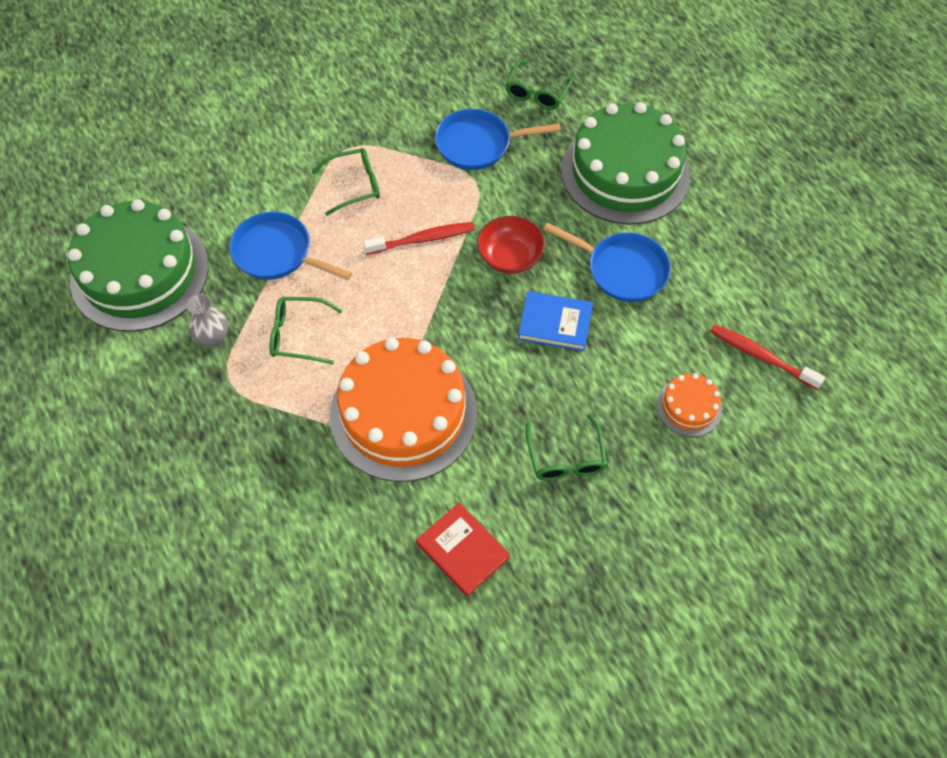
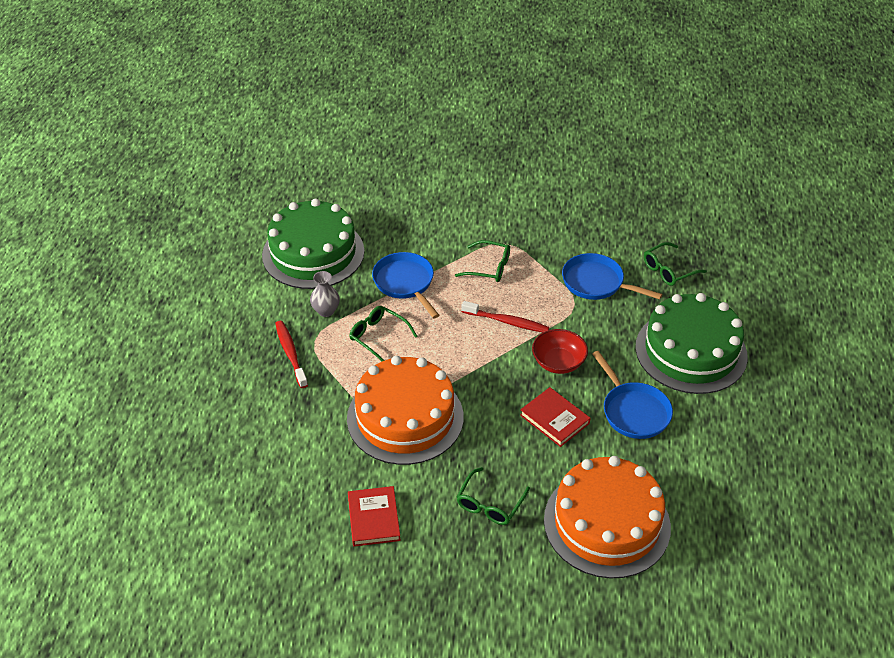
camera: 35 degrees right, 15 degrees down
(555, 323) = (554, 419): blue book -> red book
(689, 407) = (606, 523): orange cake -> orange cake, size x2.24
(761, 356) = (691, 522): red toothbrush -> red toothbrush (290, 353)

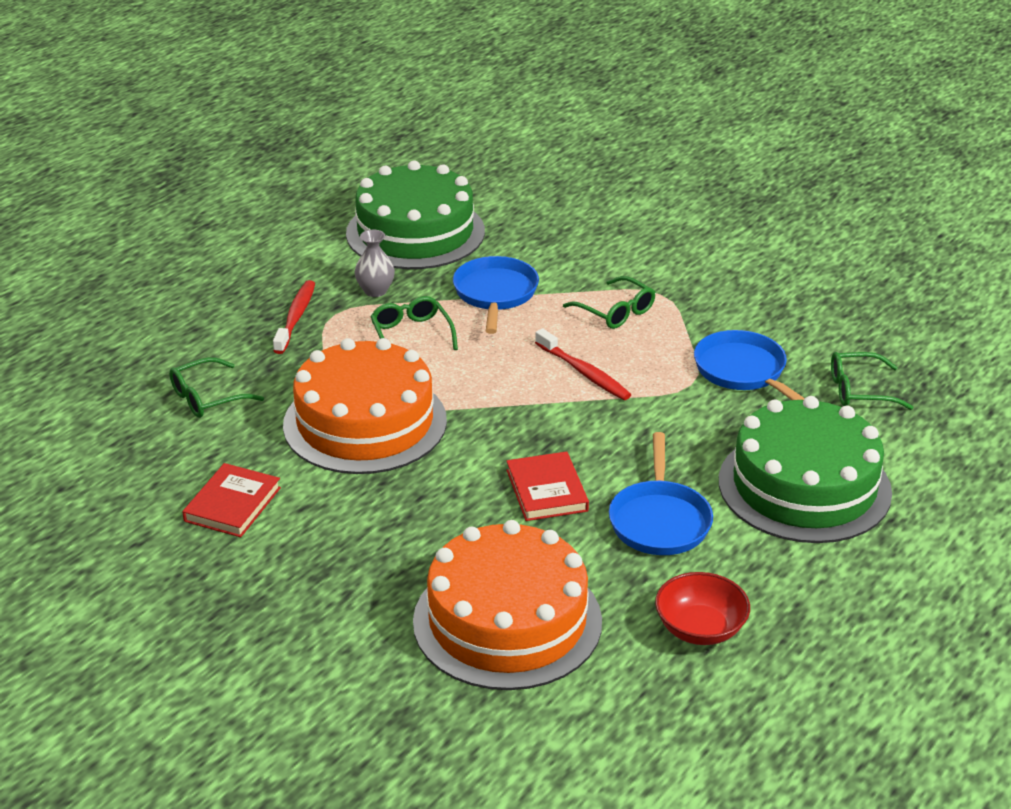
camera: 30 degrees right, 10 degrees down
(490, 504) = (380, 544): green glasses -> green glasses (207, 398)
(558, 362) = (609, 435): red bowl -> red bowl (700, 628)

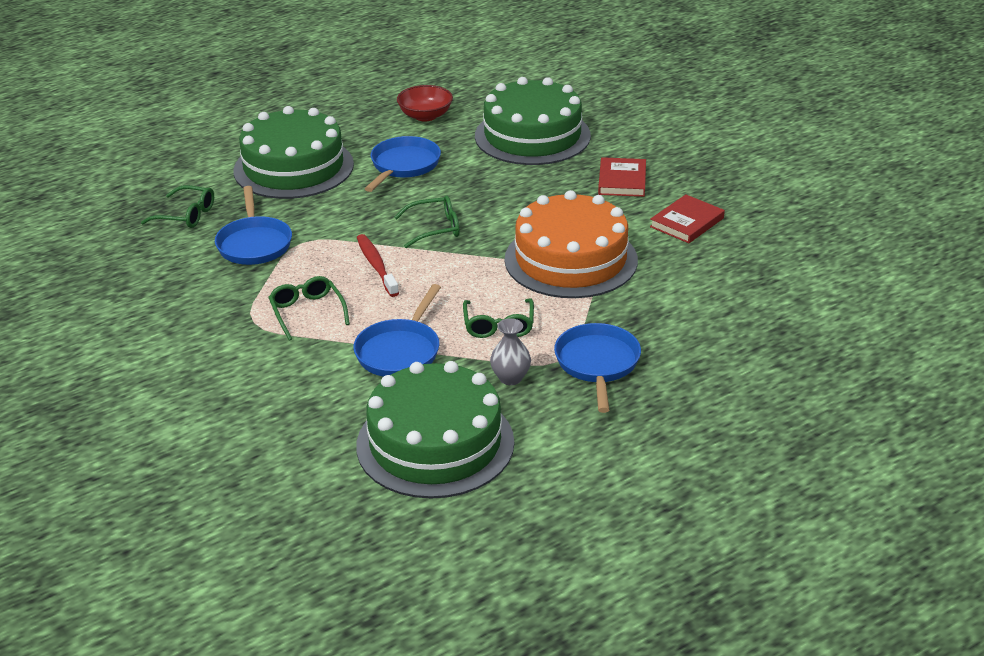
camera: 160 degrees left, 0 degrees up
(207, 398) = (694, 302): green glasses -> green glasses (435, 228)
(296, 317) = (597, 364): red toothbrush -> blue pan
(507, 621) = (532, 136): orange cake -> green cake
(547, 490) = (463, 193): red book -> red book (622, 180)

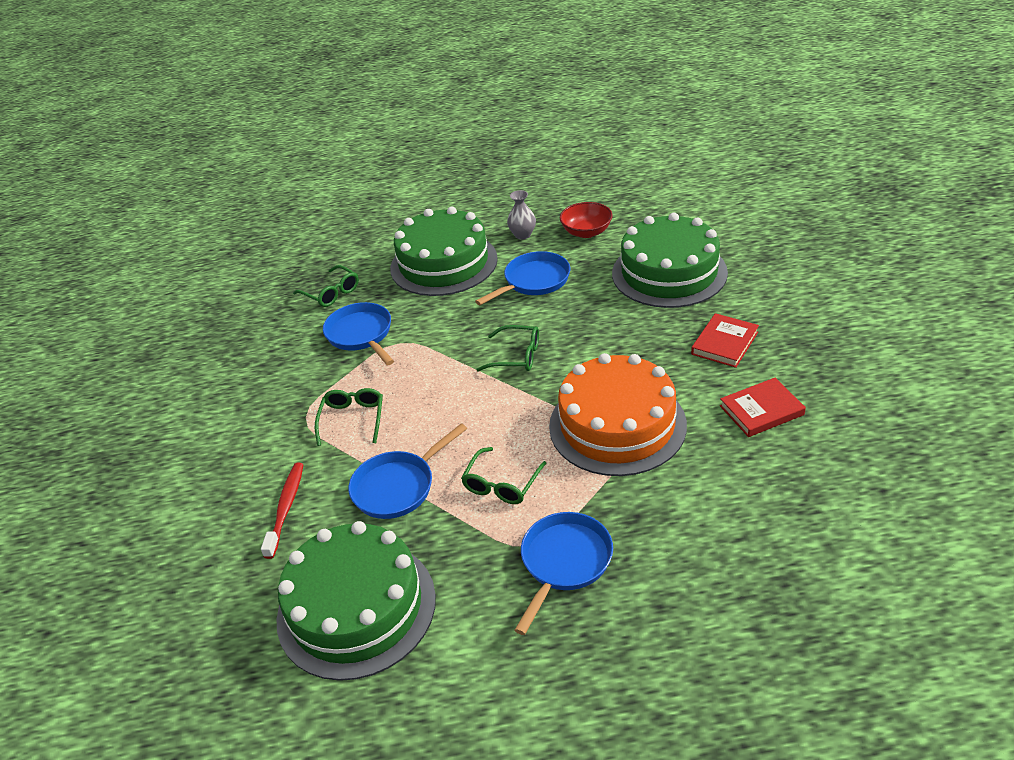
camera: 30 degrees right, 5 degrees up
(254, 244) = (361, 334): blue pan -> blue pan turned 135 degrees clockwise
(376, 266) = (441, 384): red toothbrush -> red toothbrush (286, 508)
(510, 378) = (472, 552): grey vase -> grey vase (522, 235)

